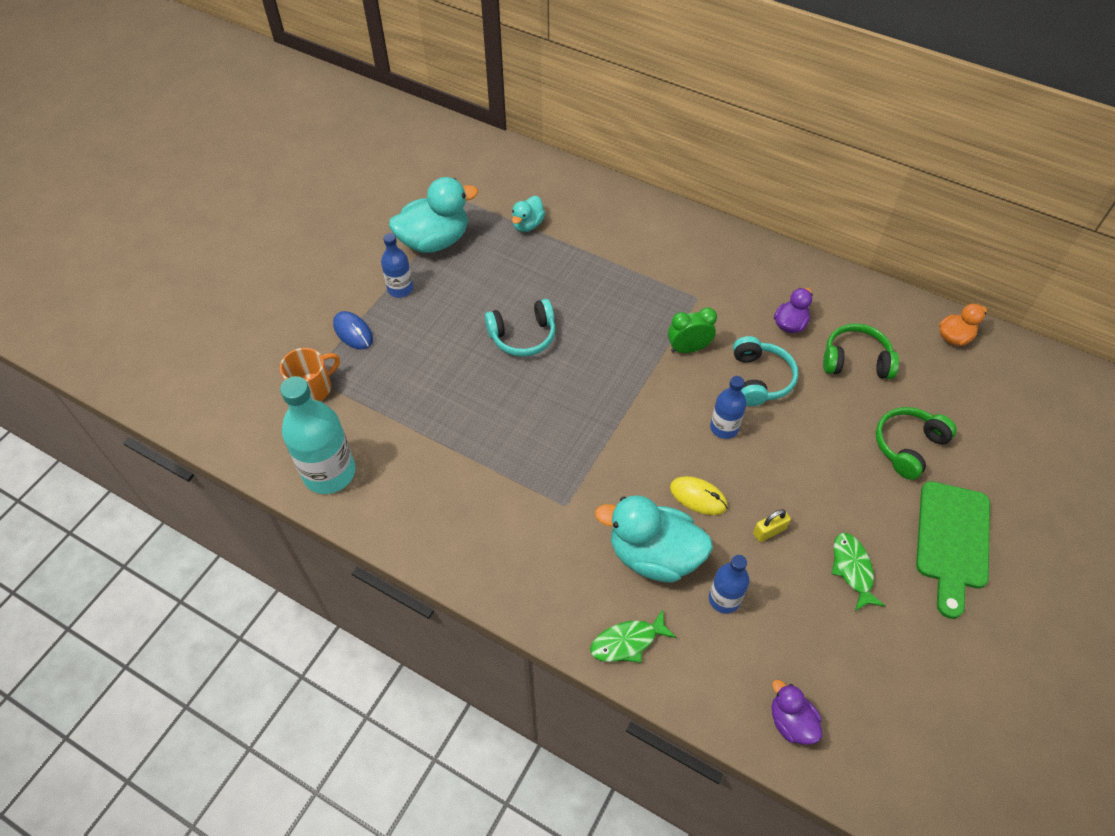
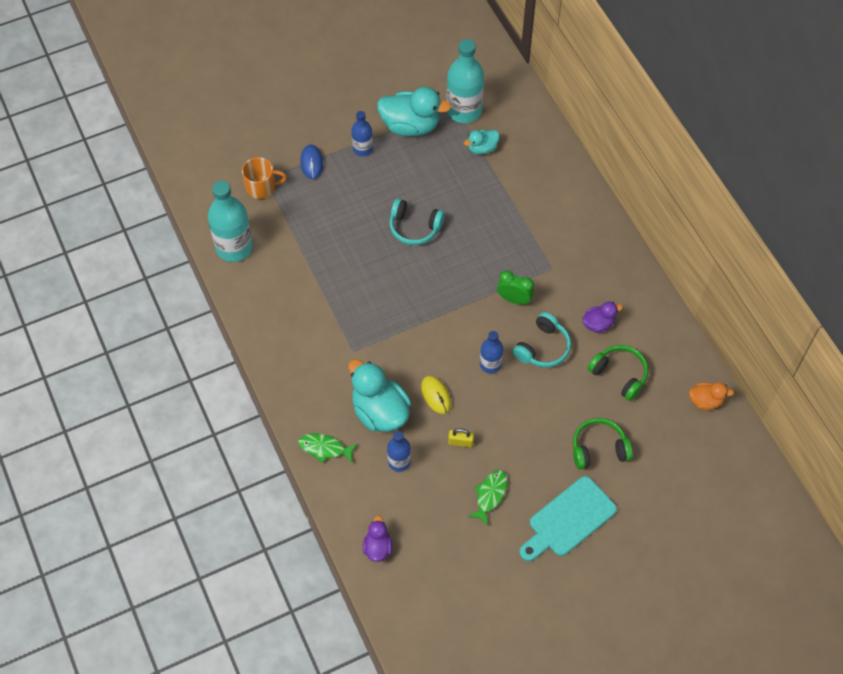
camera: 35 degrees right, 5 degrees up
(478, 200) = (464, 110): none -> turquoise bottle
(952, 541) = (568, 519): green cutting board -> turquoise cutting board

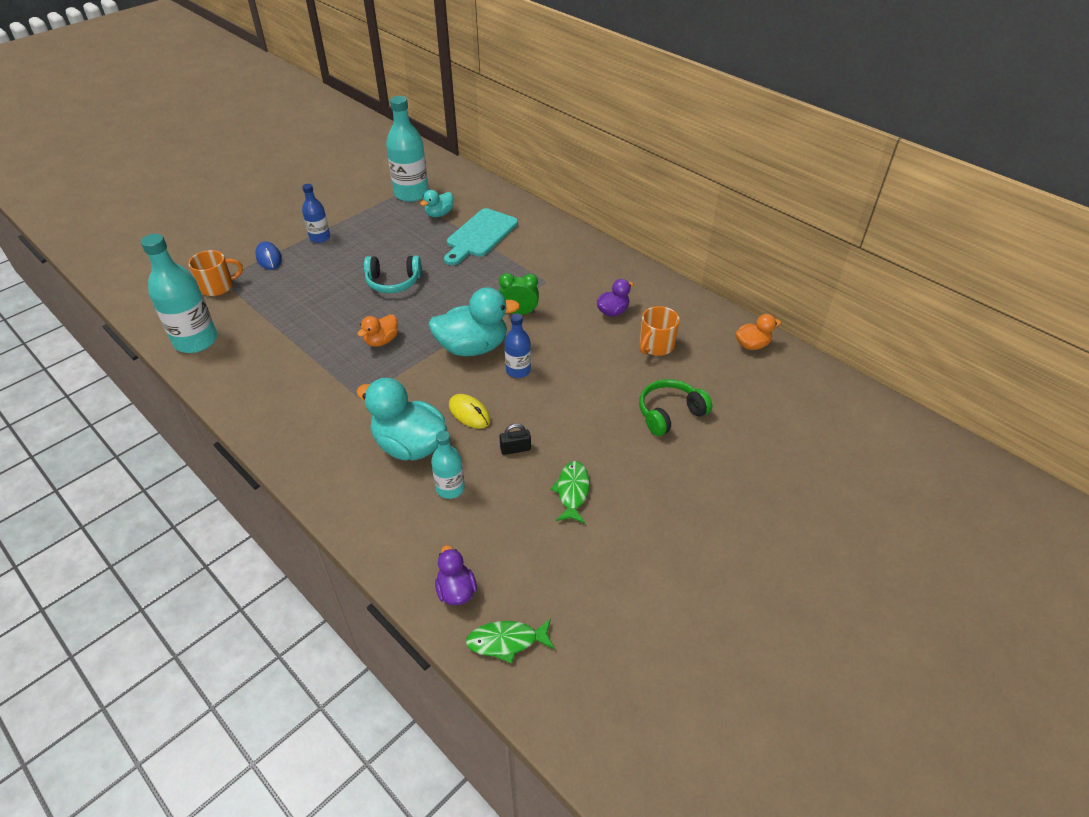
camera: 20 degrees left, 15 degrees down
(324, 448) = (353, 500): green fish -> green fish (506, 641)
(386, 295) = (381, 341): none -> orange duck
(399, 461) = (450, 488): blue bottle -> turquoise bottle
(411, 126) = (363, 213): turquoise duck -> turquoise duck (473, 347)
(460, 442) = (515, 449): yellow padlock -> black padlock
(543, 348) = (567, 343): turquoise headphones -> none
(568, 519) = (673, 490): turquoise cutting board -> turquoise cutting board (480, 235)
(619, 375) = (656, 346): green headphones -> orange mug

